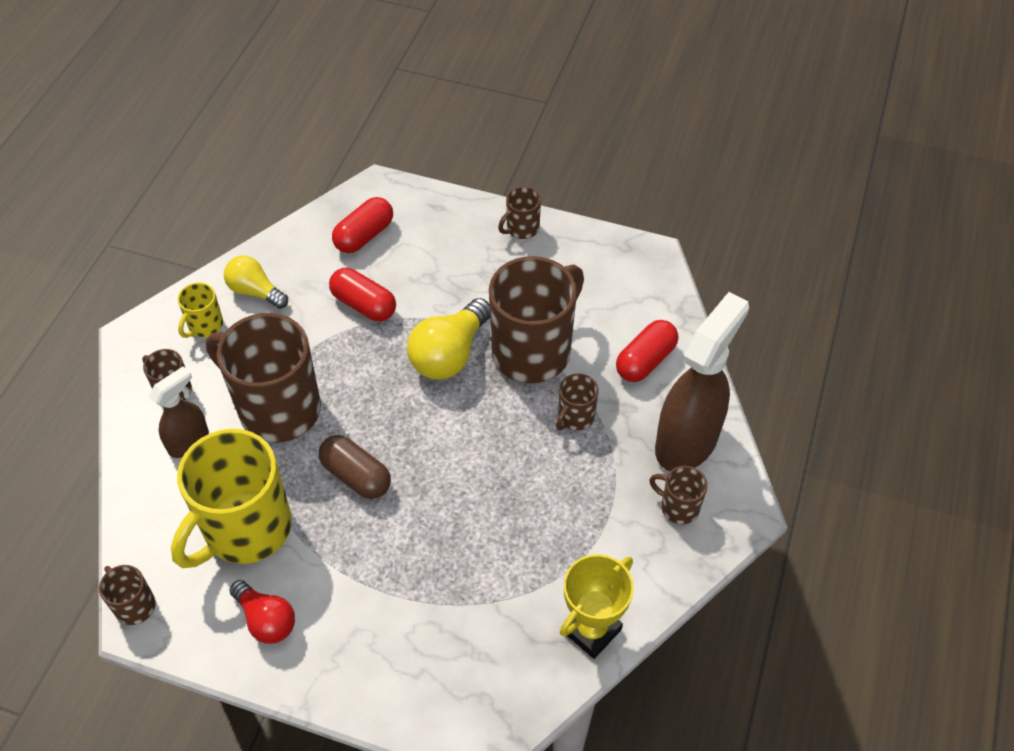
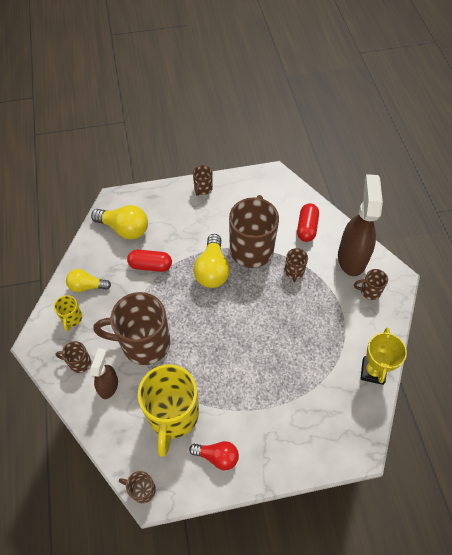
camera: 30 degrees left, 5 degrees up
(356, 476) = (210, 356): brown capsule -> none
(364, 235) = (124, 229): red capsule -> yellow light bulb

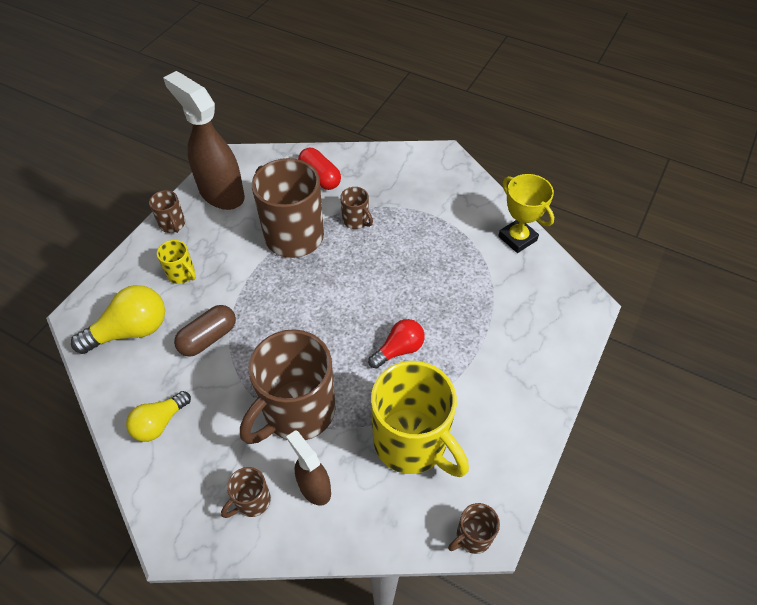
camera: 50 degrees left, 5 degrees down
(72, 318) = (184, 470): yellow mug -> yellow mug (182, 274)
(150, 265) = (208, 338): red capsule -> brown capsule
(212, 270) = (279, 285): yellow light bulb -> none
(217, 456) = (495, 431): red light bulb -> red light bulb (399, 349)
(351, 257) = (388, 169): brown spray bottle -> brown spray bottle (221, 193)
(369, 291) = (436, 182): brown mug -> none

